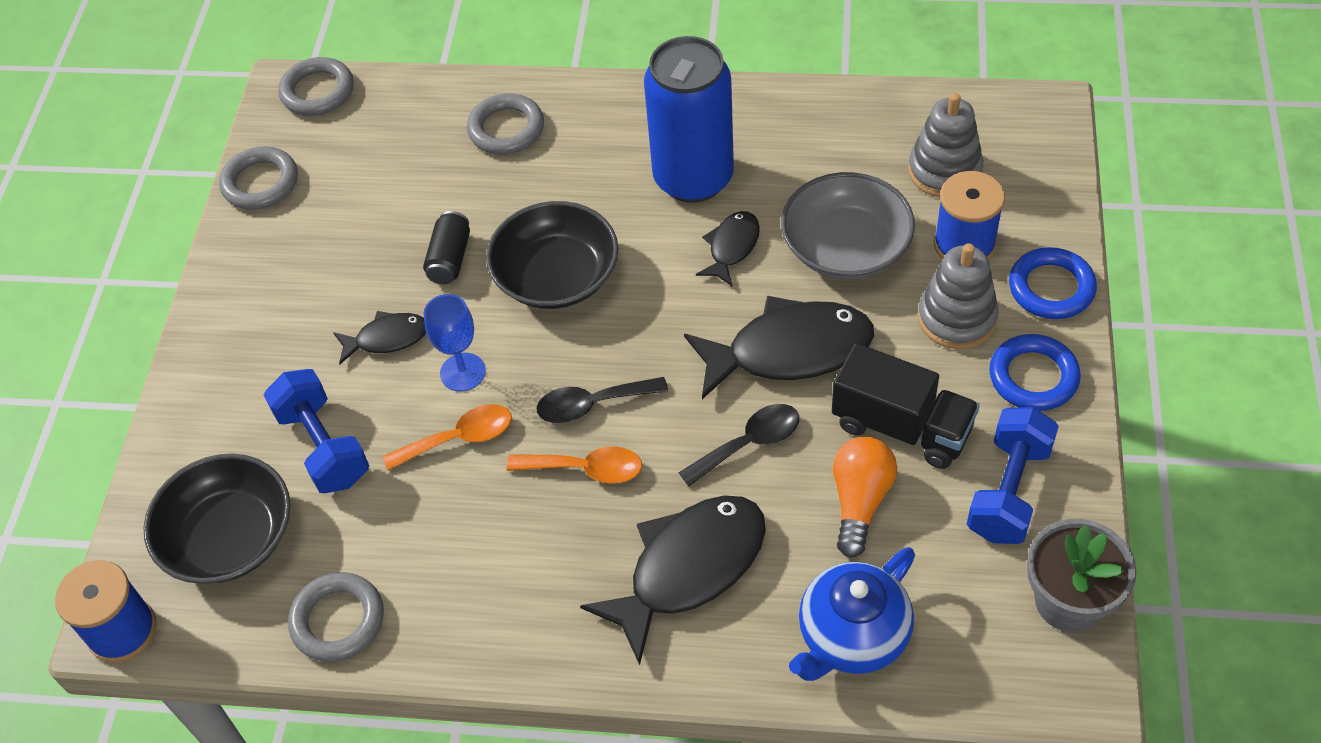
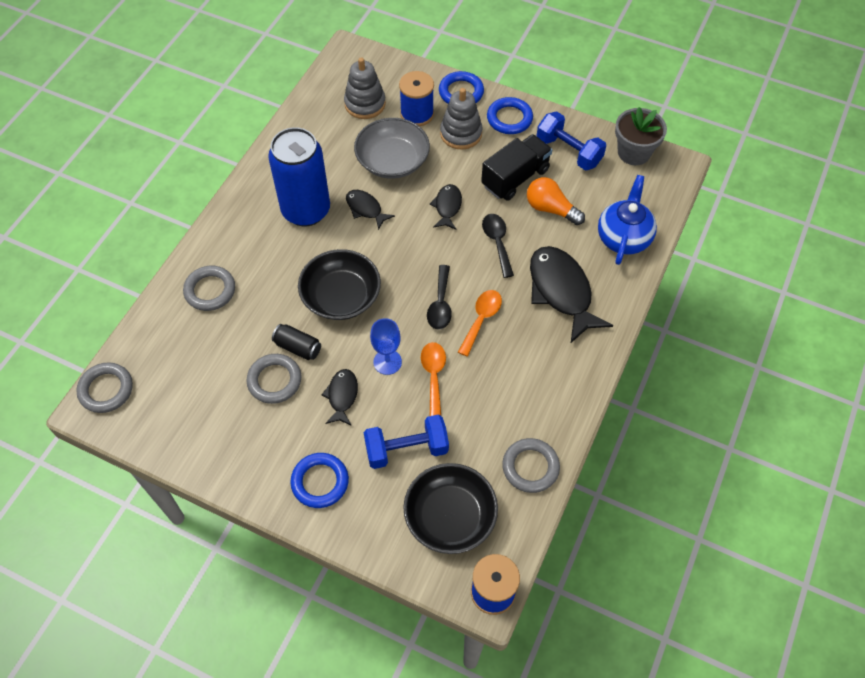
camera: 75 degrees left, 5 degrees up
(245, 362) = (320, 482): none -> blue ring
(260, 183) = (169, 442): grey ring -> grey ring (274, 380)
(789, 351) = (447, 207): black fish -> black fish, size x0.52
(852, 637) = (623, 238): blue teapot -> blue teapot turned 135 degrees counterclockwise

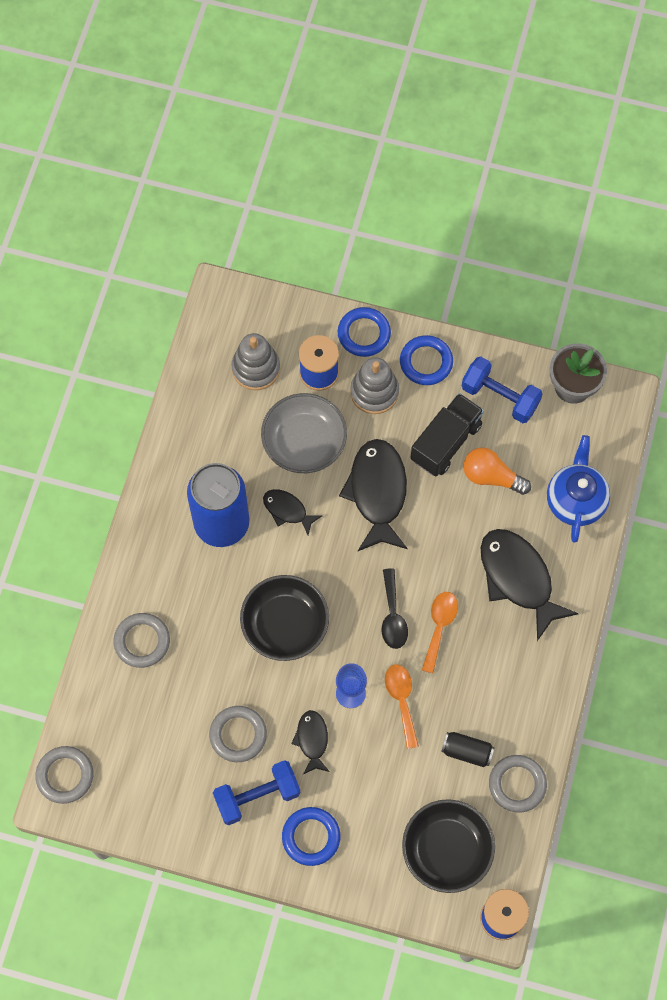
camera: 10 degrees left, 10 degrees up
(298, 347) = (253, 692): black can -> black can (467, 751)
(406, 449) = (390, 787): blue dumbbell -> blue dumbbell (257, 796)
(447, 207) = (377, 492): black fish -> black fish, size x1.92
(497, 242) = (440, 529): black spoon -> none

